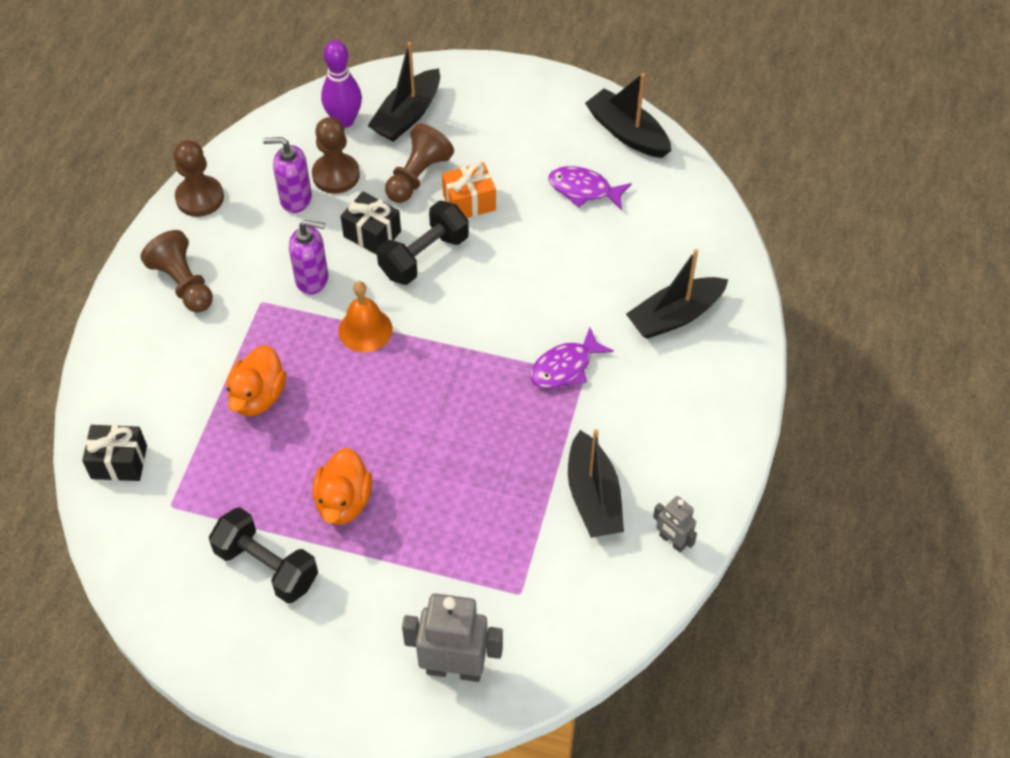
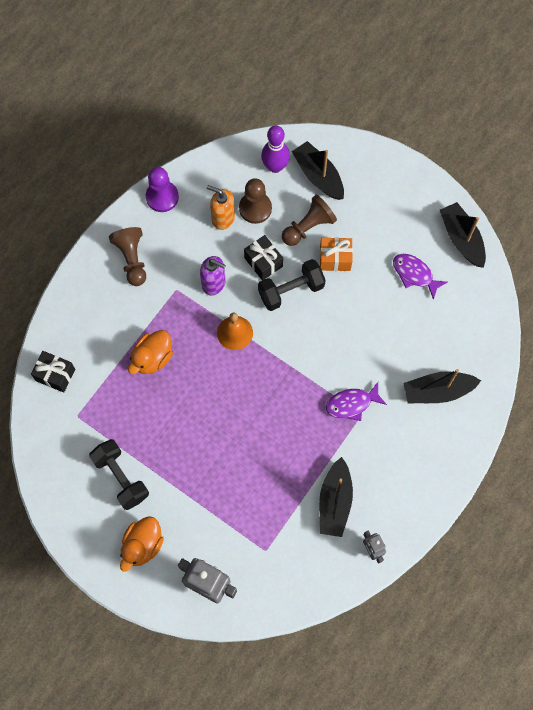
camera: 20 degrees right, 15 degrees up
(200, 198) = (162, 197): brown pawn -> purple pawn
(295, 199) = (223, 218): purple soap dispenser -> orange soap dispenser
(343, 501) = (181, 450): orange duck -> orange duck (143, 545)
(407, 115) = (318, 176): black boat -> black boat turned 90 degrees clockwise

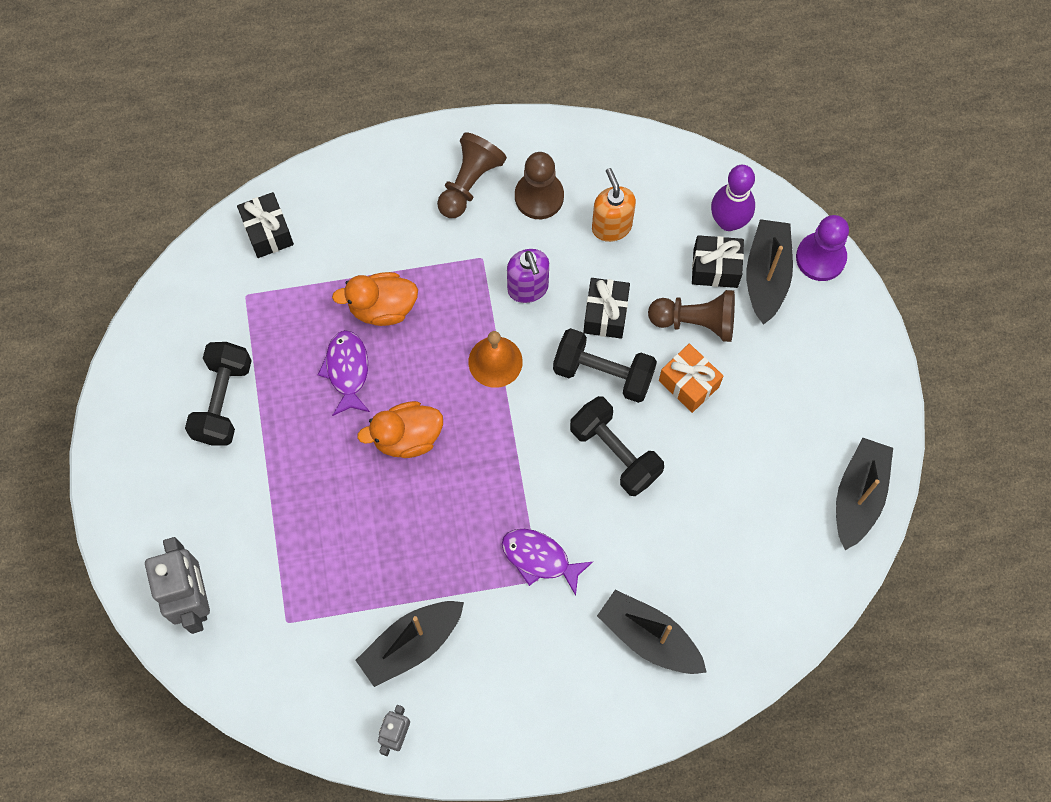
camera: 45 degrees right, 0 degrees up
(143, 545) = (172, 492): orange duck -> orange duck (407, 437)
(162, 197) = (570, 145): purple pawn -> purple pawn (820, 258)
(255, 208) = (658, 247): brown pawn -> brown pawn (539, 196)
(291, 194) = (715, 268): none -> black gift
(335, 322) = (615, 452): none -> black dumbbell
(414, 274) = (761, 485): purple fish -> purple fish (347, 371)

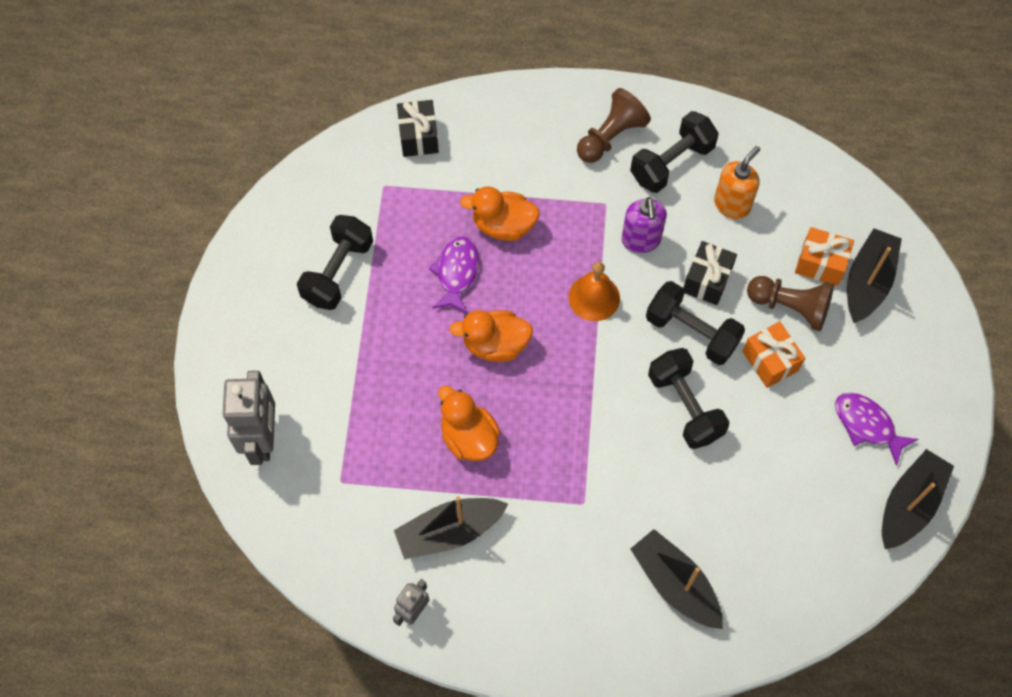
camera: 15 degrees right, 5 degrees down
(405, 541) = (469, 437): none -> orange duck
(539, 196) = (671, 163): brown pawn -> black dumbbell
(540, 558) = (590, 484): purple fish -> purple fish (867, 425)
(611, 226) = (732, 204): orange soap dispenser -> orange soap dispenser turned 45 degrees clockwise
(715, 268) = (820, 264): black gift -> orange gift
(728, 221) = (843, 225): purple bowling pin -> none
(820, 258) = (923, 278): purple pawn -> none

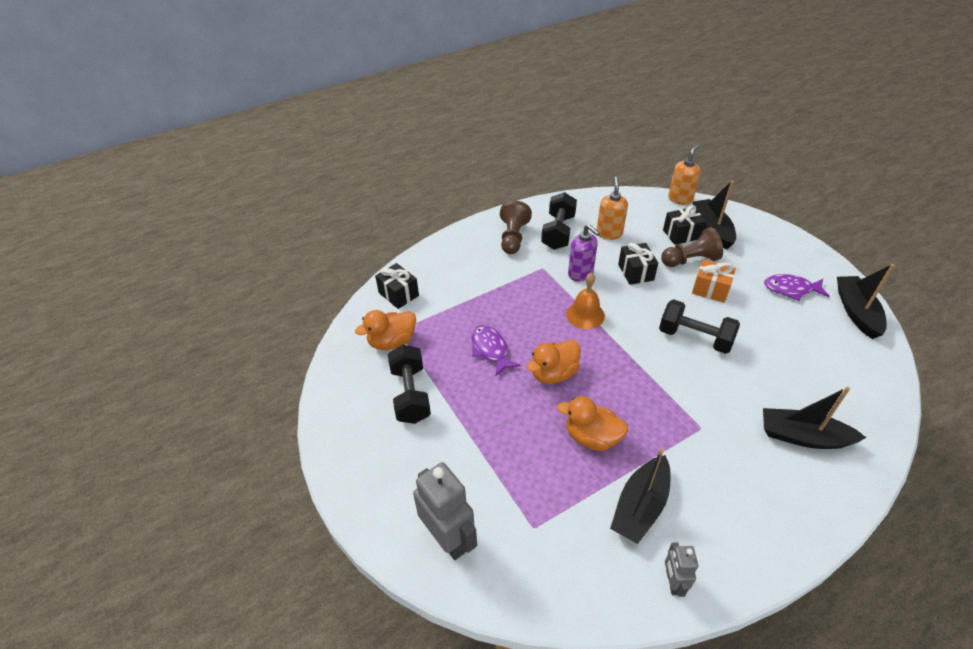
camera: 35 degrees left, 20 degrees down
(503, 225) = (495, 309): orange duck -> orange duck (392, 342)
(691, 332) = (656, 300): black dumbbell -> none
(820, 264) = (681, 234): orange gift -> black gift
(879, 209) = (680, 199): none -> orange soap dispenser

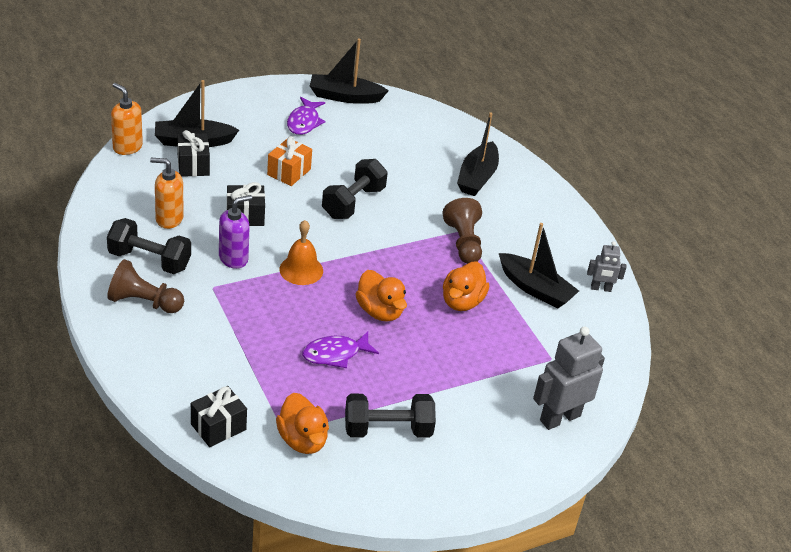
camera: 90 degrees left, 5 degrees down
(690, 260) = (239, 172): brown pawn -> brown pawn (463, 243)

